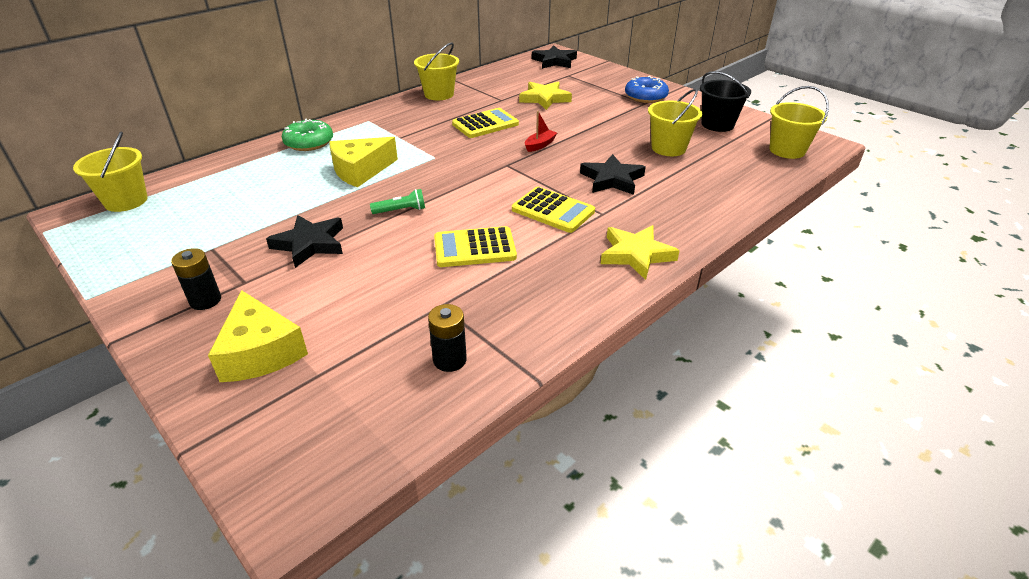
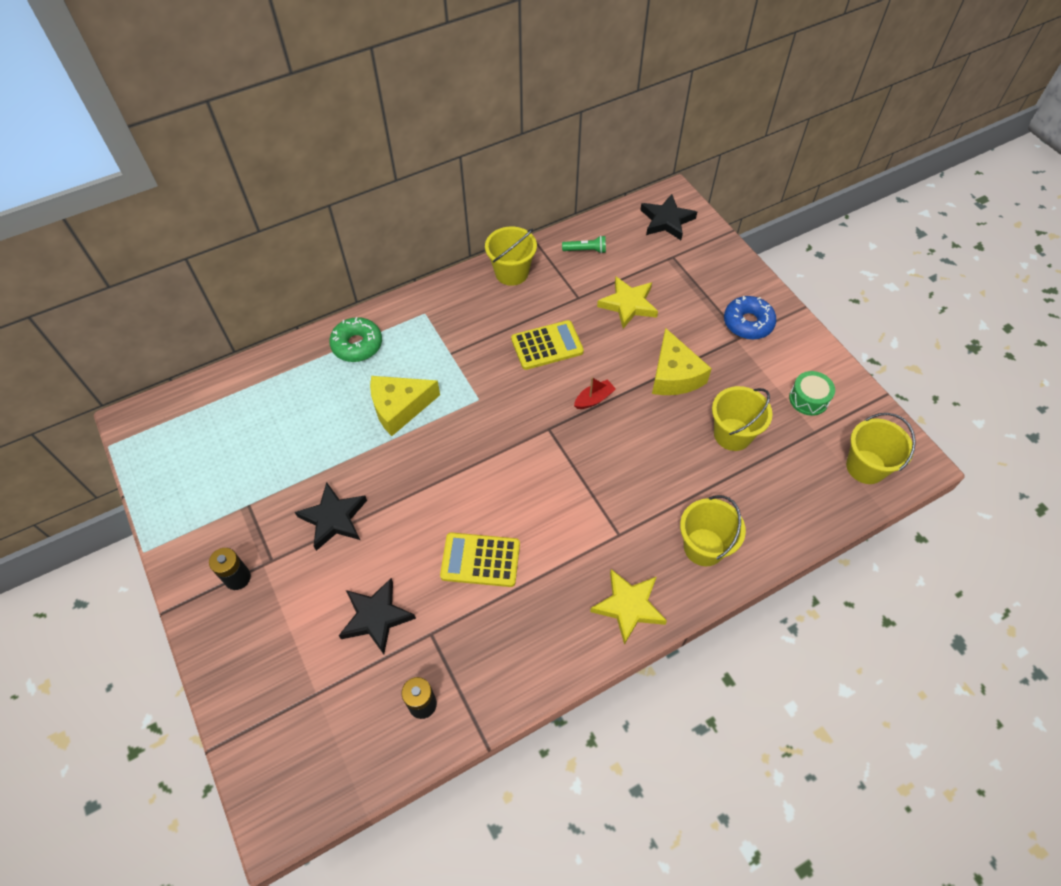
camera: 15 degrees right, 20 degrees up
(126, 201) = (178, 413): yellow bucket -> yellow bucket (704, 547)
(260, 352) = (274, 655): yellow cheese -> yellow cheese (674, 375)
(401, 210) = (425, 485): green flashlight -> green flashlight (585, 250)
(553, 210) = (571, 518): yellow calculator -> none
(612, 179) = (649, 479): black star -> black star (376, 617)
(717, 124) = (808, 399): black bucket -> green drum

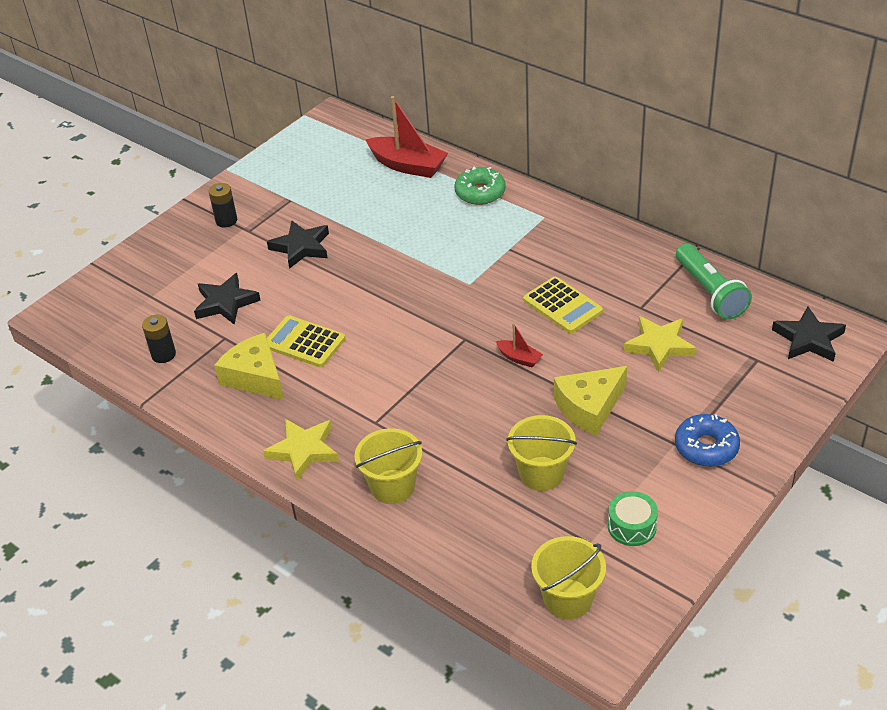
camera: 70 degrees right, 15 degrees down
(272, 385) = (407, 166): none -> red boat
(399, 407) = (430, 241): yellow cheese -> yellow cheese (255, 377)
(480, 560) = (304, 342): yellow calculator -> yellow calculator turned 45 degrees counterclockwise
(511, 273) = (637, 252): yellow bucket -> none
(585, 250) = (710, 292): green flashlight -> green flashlight, size x1.96

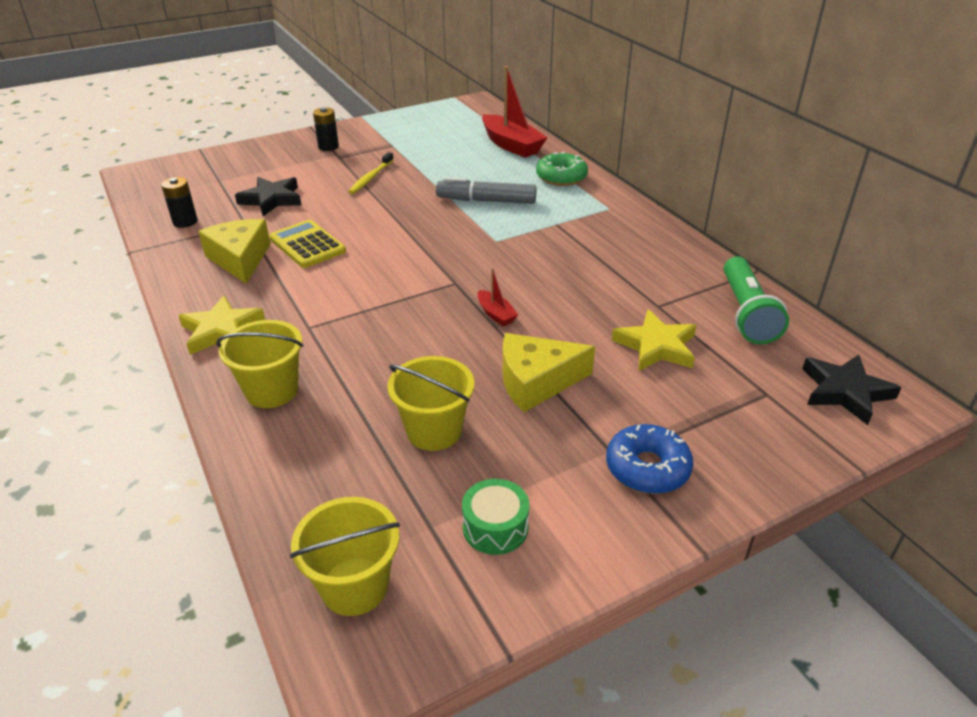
camera: 20 degrees right, 5 degrees down
(301, 247) = (371, 178): black star -> yellow toothbrush
(430, 241) = (486, 201): none -> grey marker
(562, 306) = (574, 282): yellow calculator -> none

